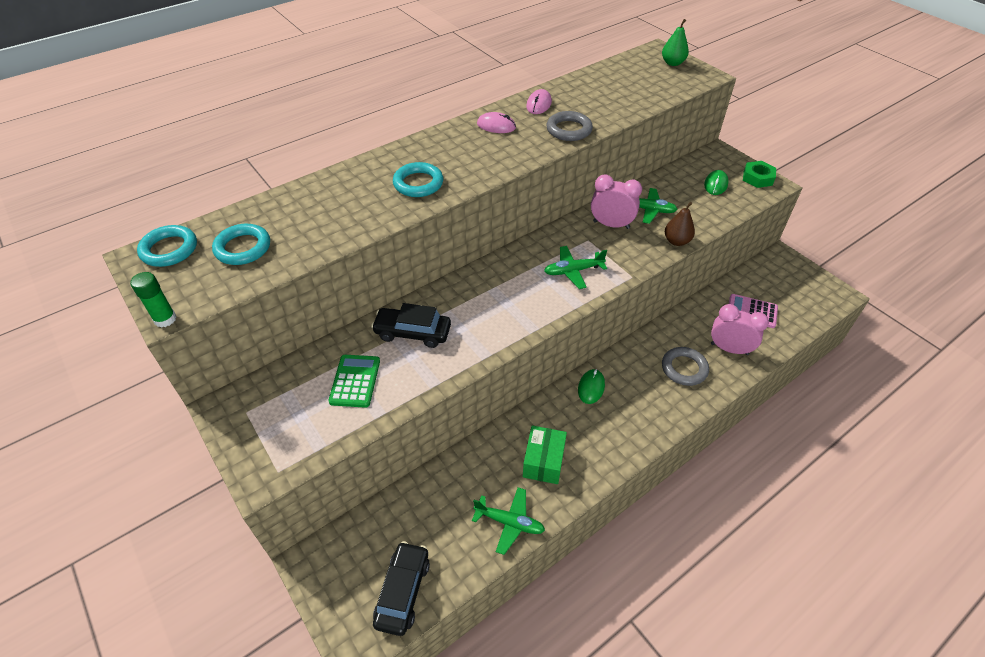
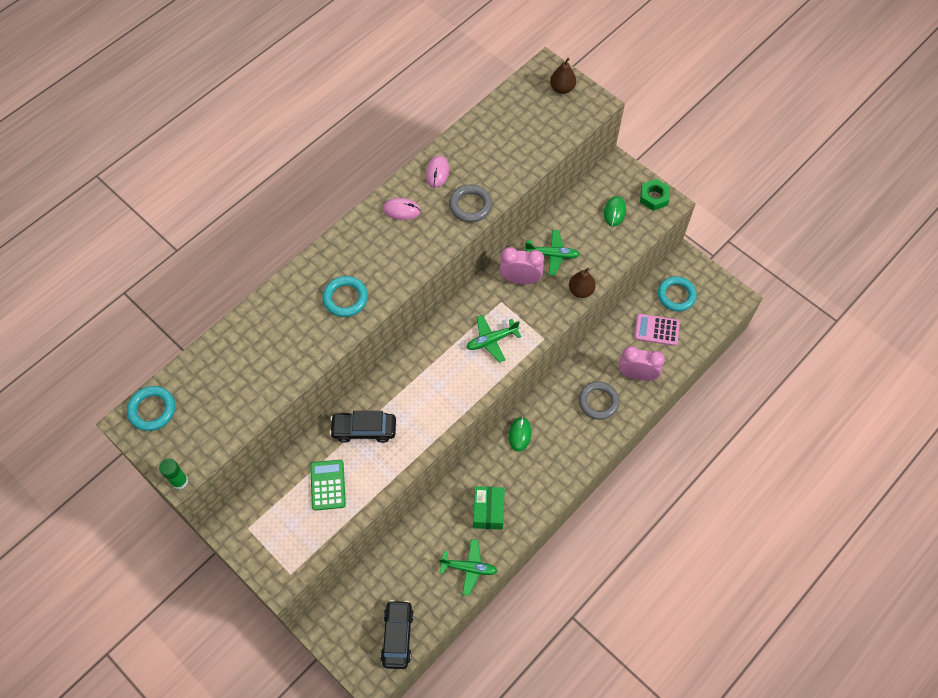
camera: 10 degrees left, 15 degrees up
(243, 248) = (215, 398): turquoise ring -> turquoise ring (676, 295)
(672, 63) = (562, 88): green pear -> brown pear

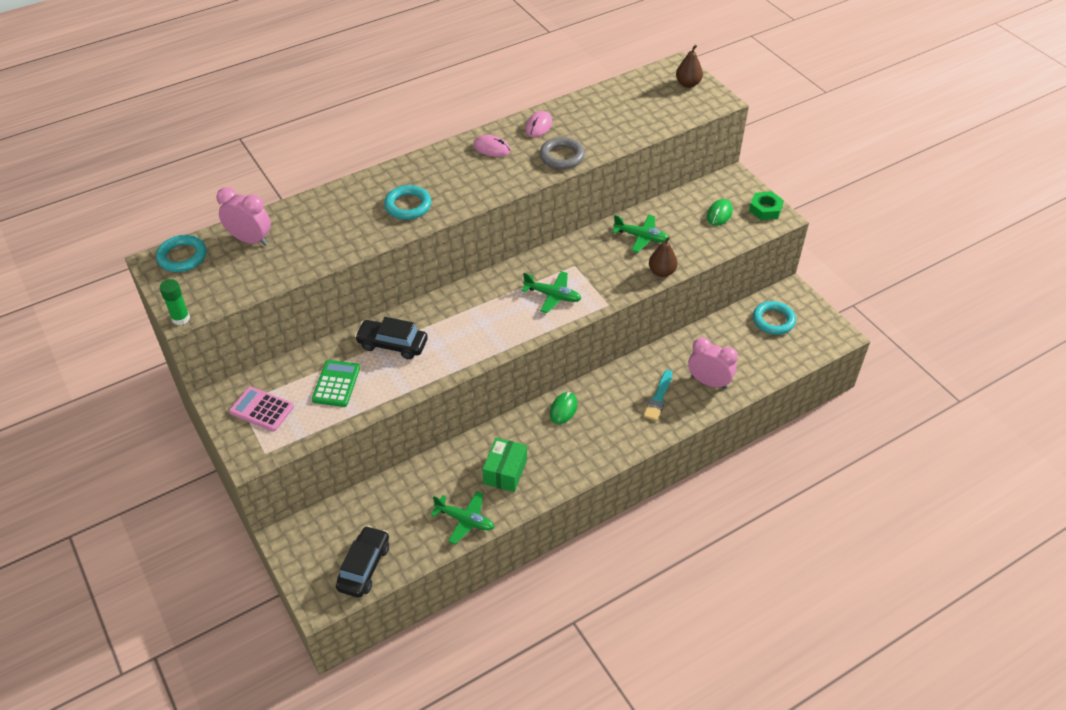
camera: 15 degrees right, 15 degrees down
(491, 340) = (553, 295): green plane -> green plane turned 150 degrees counterclockwise
(520, 279) = (601, 251): pink clock -> pink clock (250, 240)
(598, 402) = (658, 398): grey ring -> turquoise brush
(656, 330) = (742, 346): pink calculator -> pink calculator (262, 409)

